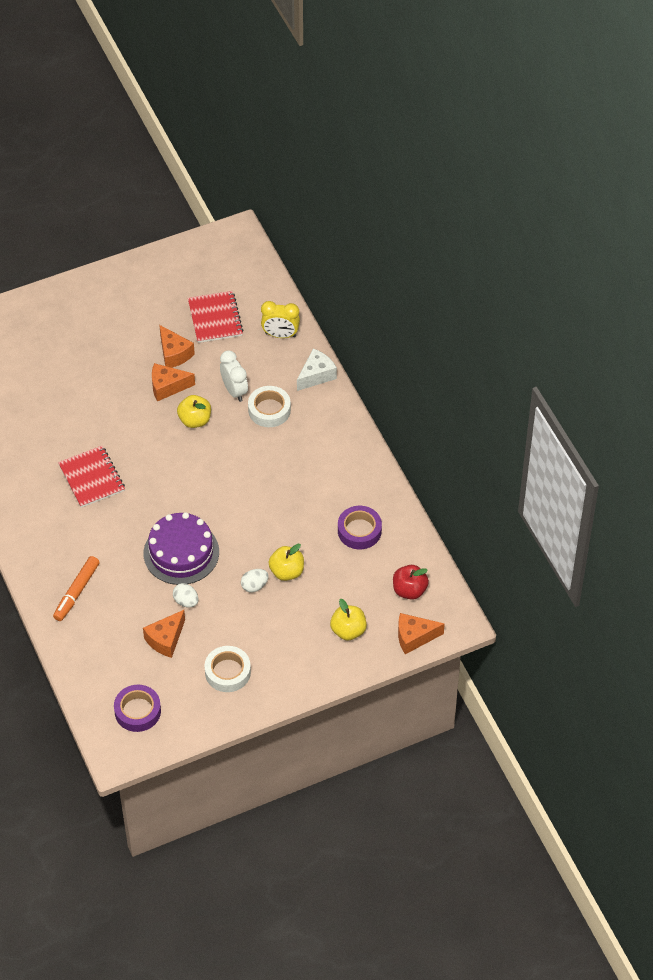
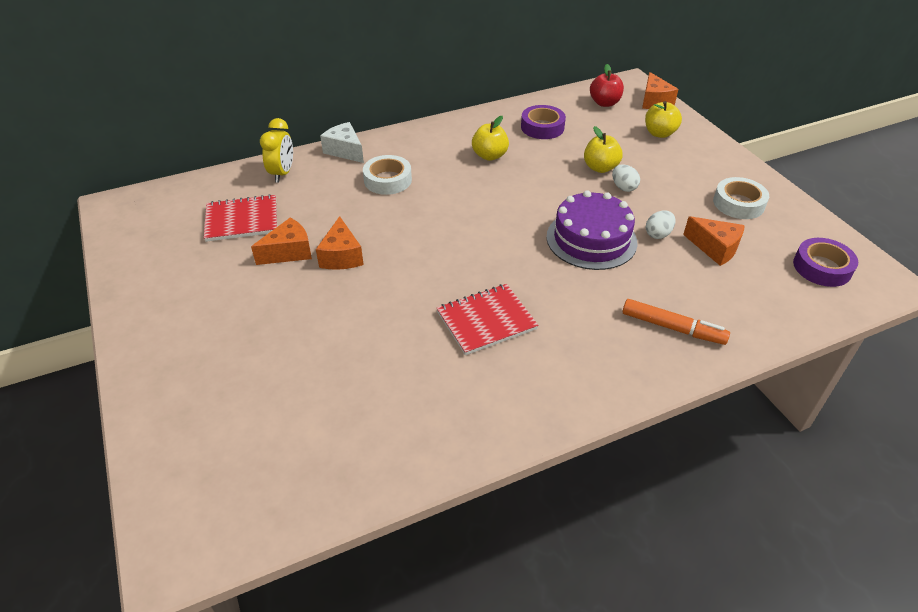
camera: 90 degrees left, 10 degrees down
(195, 420) = (397, 233): yellow apple -> yellow apple (489, 156)
(234, 391) = (356, 204): white clock -> none

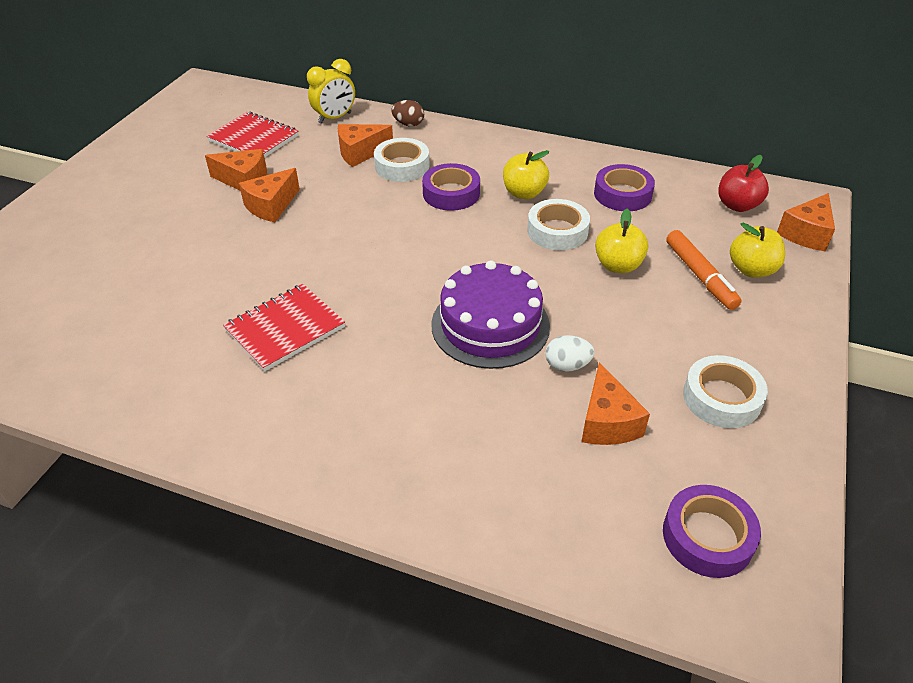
camera: 45 degrees right, 0 degrees up
(343, 187) = (360, 153): none -> orange cheese
(345, 151) = (408, 124): white cheese -> brown egg
(448, 180) = (451, 193): none -> purple tape
(486, 320) = (285, 329): red notebook -> red notebook turned 60 degrees counterclockwise
(542, 167) = (557, 231): none -> white tape
(623, 187) = (610, 299): white egg -> none
(672, 328) = (425, 459): orange marker -> orange marker (700, 276)

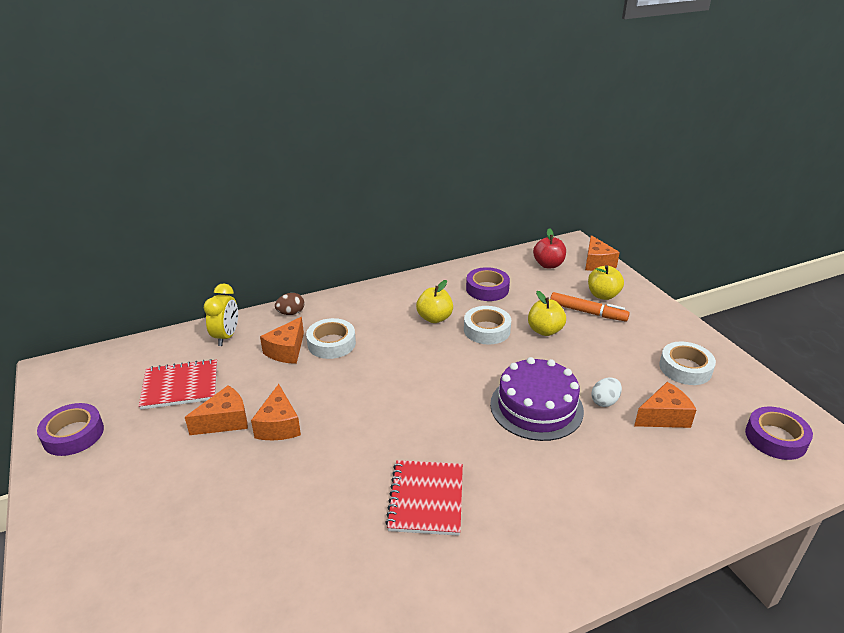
camera: 45 degrees left, 10 degrees down
(451, 193) = (392, 343): purple tape -> purple tape (73, 434)
(607, 422) = (663, 417): orange cheese -> orange cheese turned 60 degrees counterclockwise

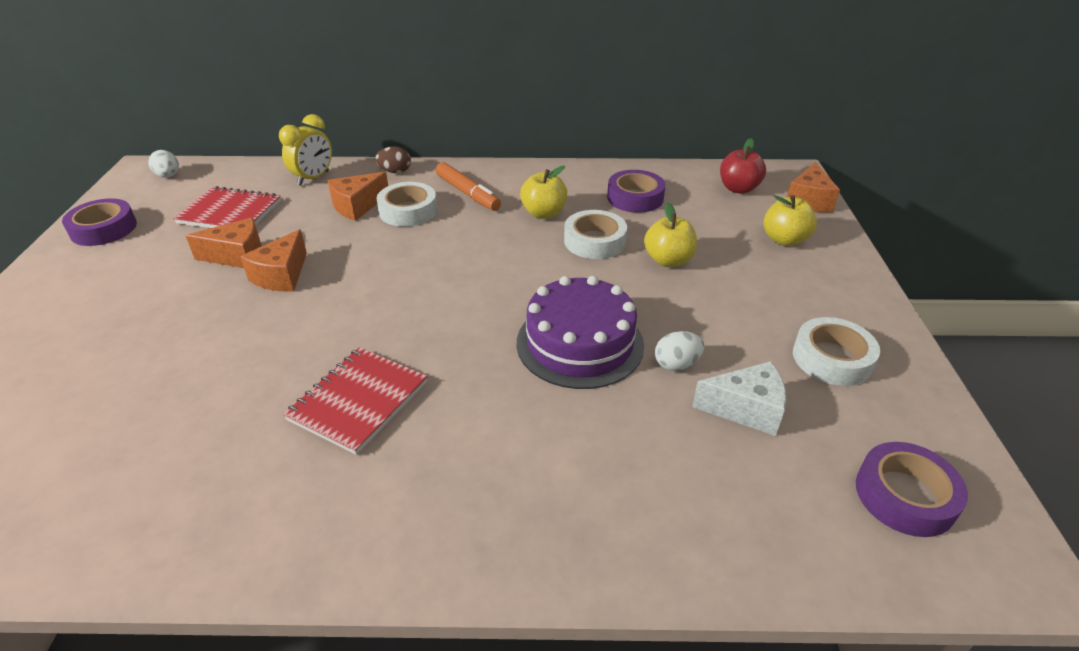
camera: 25 degrees right, 5 degrees up
(87, 369) = (168, 176): none -> white egg
(587, 312) = (745, 254): orange marker -> orange marker (467, 193)
(663, 417) = (746, 409): orange cheese -> white cheese

